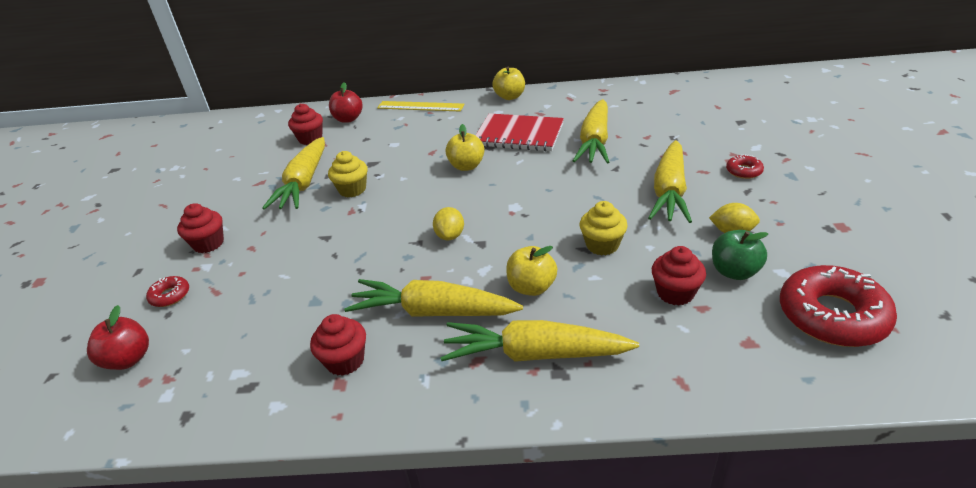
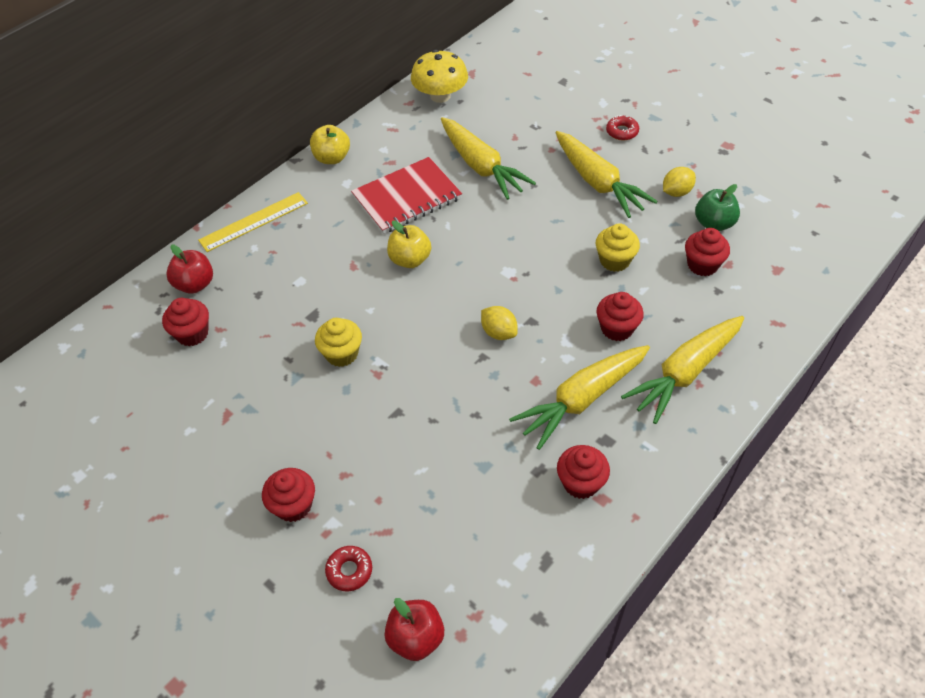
camera: 50 degrees left, 15 degrees up
(303, 183) = (279, 382): yellow carrot -> none
(531, 287) = (617, 328): yellow apple -> red cupcake
(630, 94) = (440, 96): none -> yellow mushroom
(832, 316) = (793, 219): red donut -> none

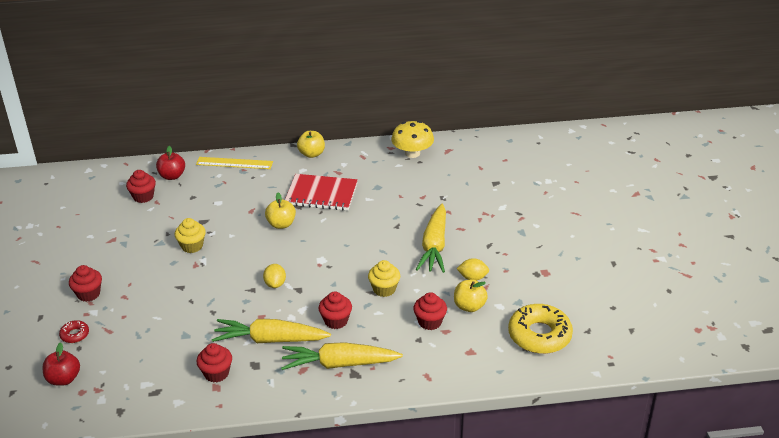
camera: 40 degrees right, 15 degrees down
(481, 167) = (382, 201): yellow carrot -> none
(622, 132) = (489, 228): red donut -> none
(713, 224) = (469, 306): green apple -> yellow apple
(808, 210) = (539, 335): none -> yellow donut

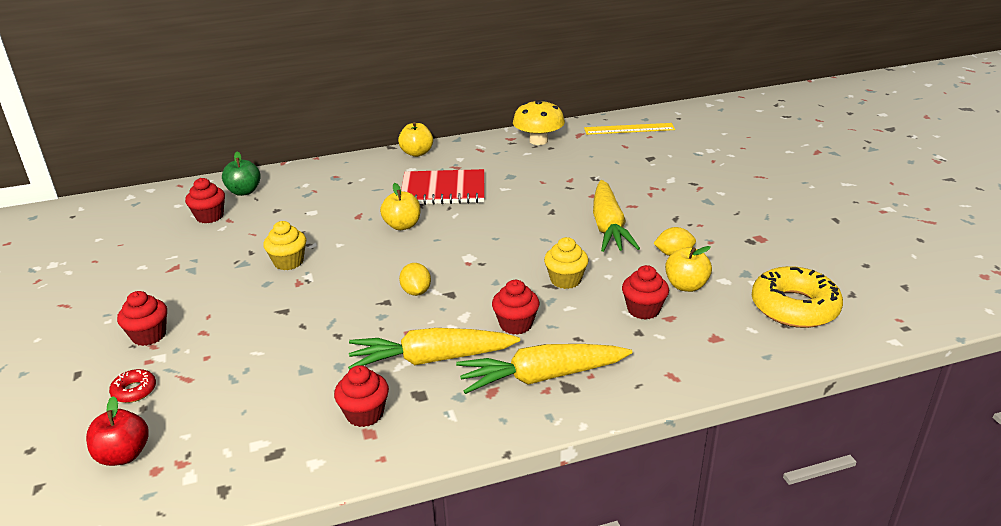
camera: 10 degrees left, 5 degrees down
(172, 176) = (244, 191): red apple -> green apple
(234, 163) = (322, 171): yellow ruler -> yellow ruler (629, 129)

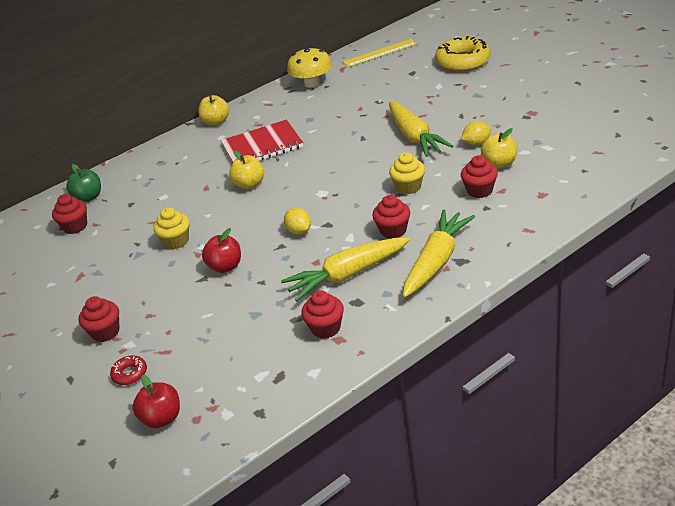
camera: 15 degrees left, 5 degrees up
(314, 305) = (225, 266): none -> red apple
(541, 377) = (437, 261): yellow carrot -> yellow carrot turned 150 degrees clockwise
(794, 307) = (583, 155): yellow donut -> yellow donut (463, 61)

